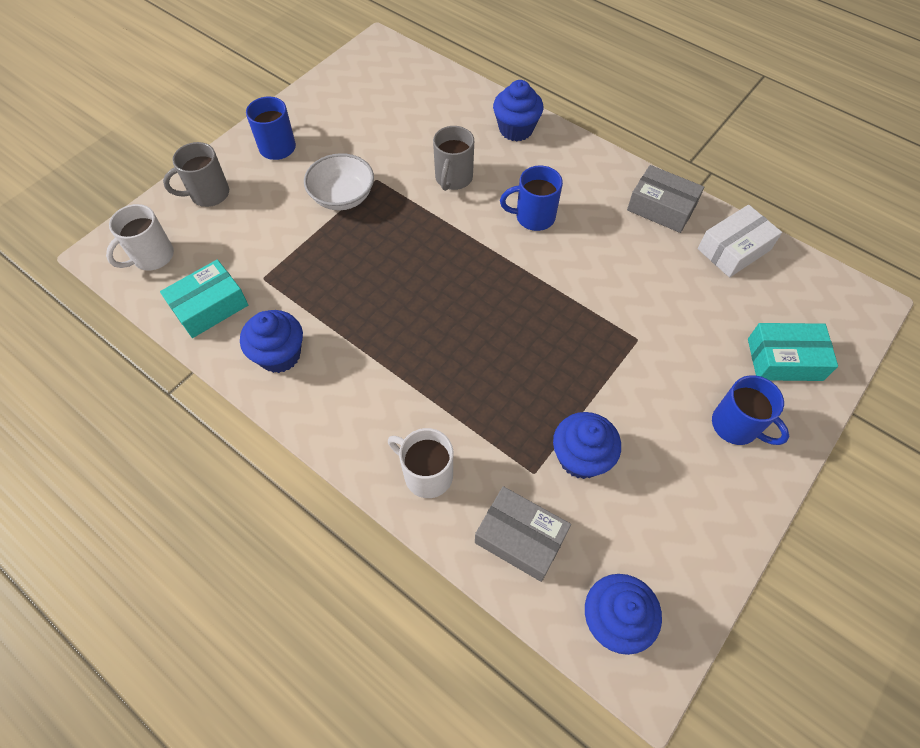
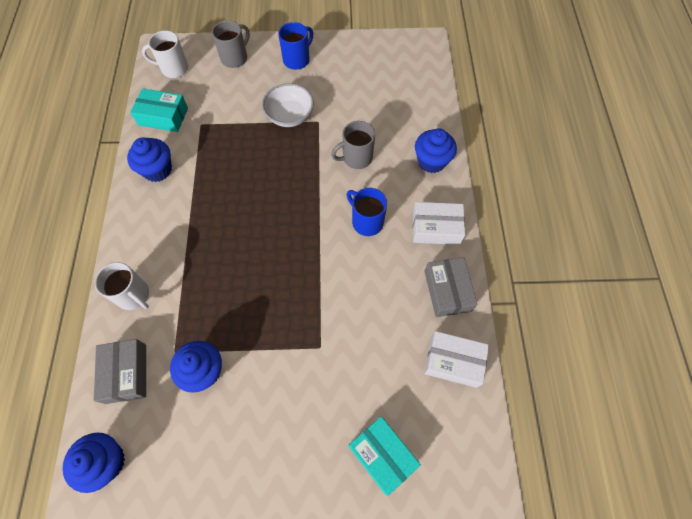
camera: 50 degrees right, 5 degrees up
(208, 194) = (235, 58): grey mug -> grey mug turned 105 degrees clockwise
(426, 474) = (134, 295): white mug -> white mug turned 135 degrees clockwise
(590, 173) = (436, 228): none -> white box
(736, 426) = (299, 454): blue mug -> none

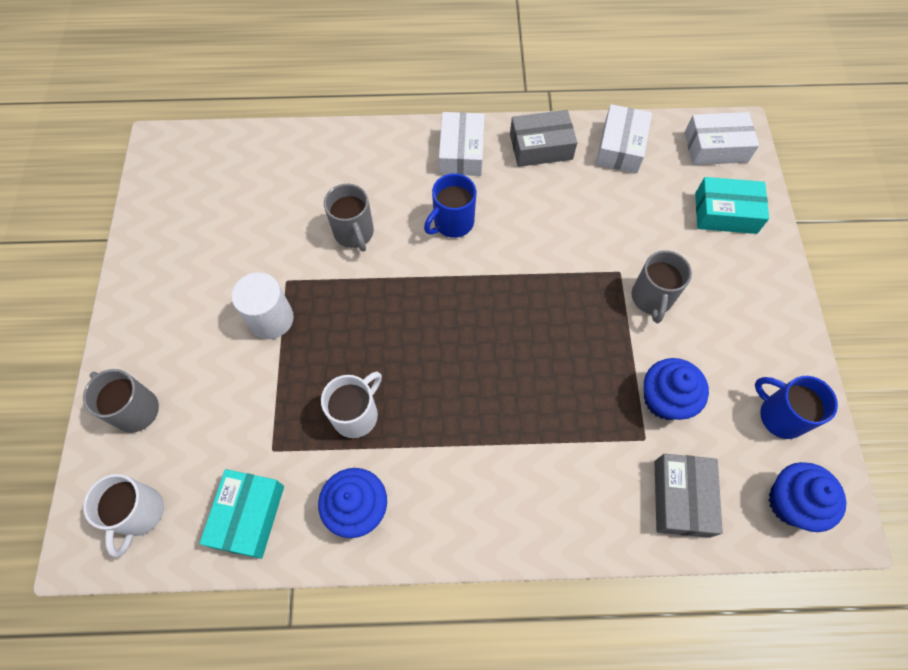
camera: 90 degrees left, 0 degrees up
(126, 373) = (681, 498): grey box -> grey box turned 75 degrees counterclockwise
(134, 295) = (572, 508): white mug -> white mug (356, 414)
(289, 116) = (271, 319): white bowl -> white cylinder
(293, 372) = (652, 298): none -> grey mug
(297, 60) = (158, 313): blue mug -> blue mug (780, 415)
(382, 455) = (725, 213): turquoise box -> turquoise box turned 45 degrees clockwise
(431, 161) = (365, 151): blue cupcake -> none
(462, 459) = (715, 147): none -> white box

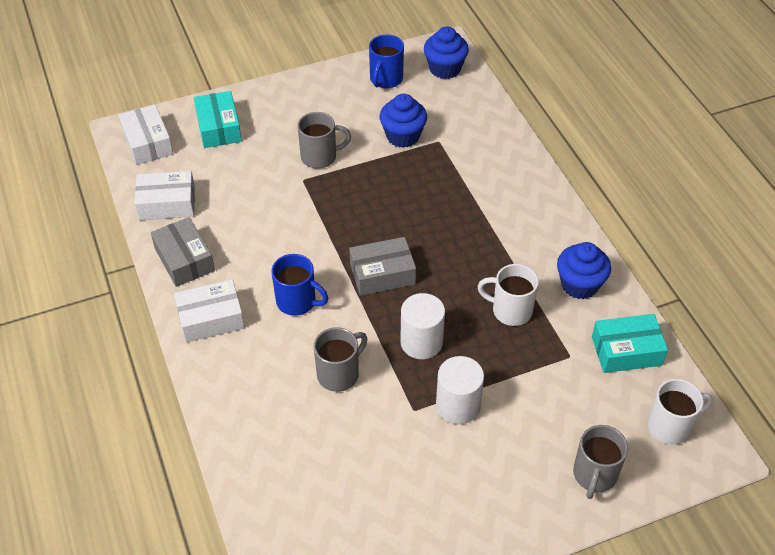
camera: 110 degrees left, 15 degrees down
(357, 313) = (421, 342): none -> white cylinder
(681, 498) = (470, 117): grey box -> grey box (382, 274)

